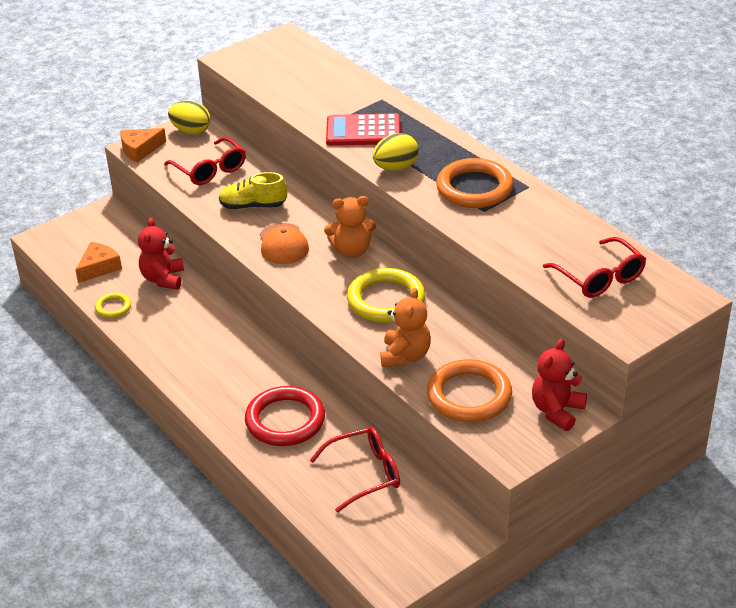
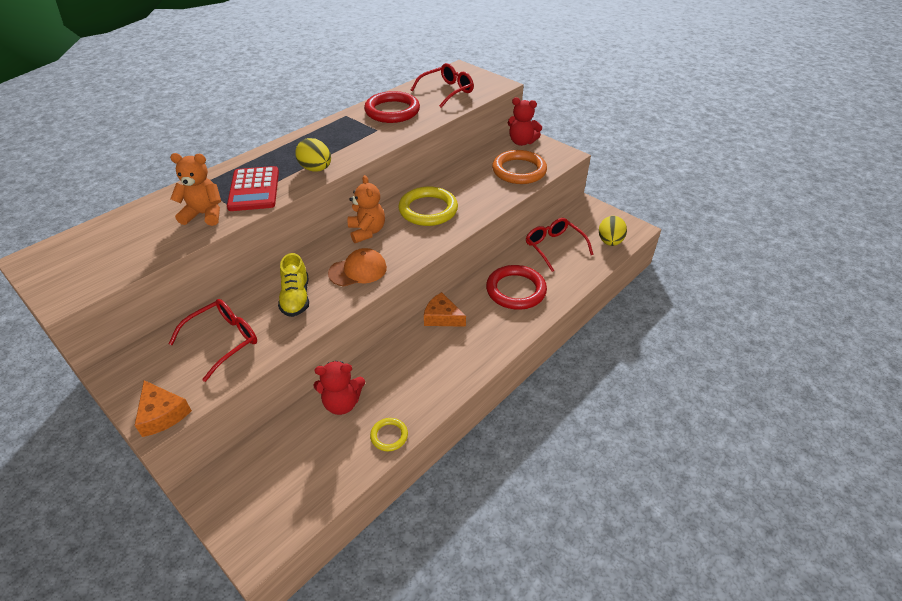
camera: 100 degrees left, 5 degrees up
(99, 267) = (320, 467): orange cheese -> orange cheese (442, 317)
(191, 131) = (134, 372): yellow egg -> yellow egg (610, 242)
(405, 356) = (488, 197): orange teddy bear -> orange teddy bear (204, 214)
(474, 188) = (347, 135): orange ring -> none
(537, 224) = (392, 111): none -> red ring

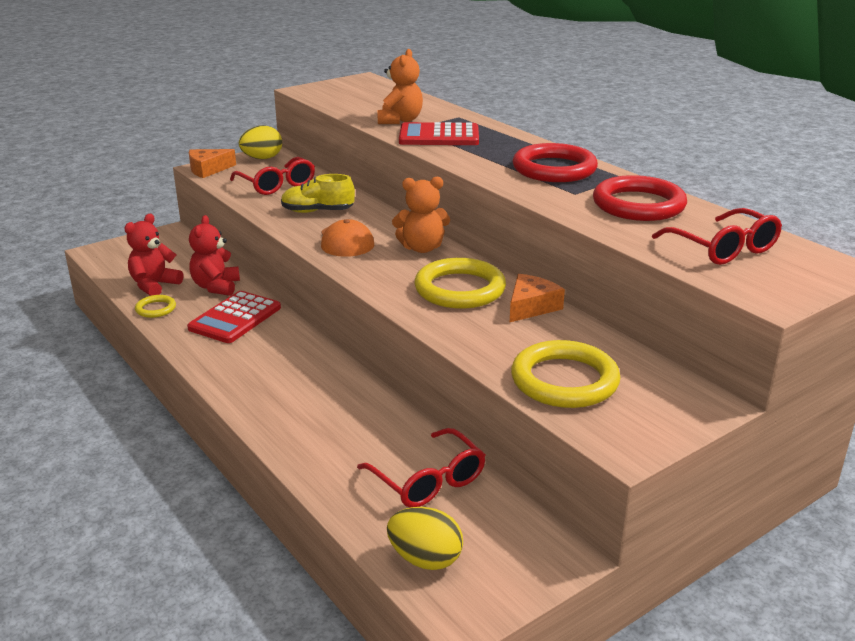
camera: 100 degrees right, 15 degrees down
(316, 169) = (473, 161): yellow egg -> yellow egg (262, 158)
(398, 373) = (235, 318): none -> red calculator
(442, 317) = (309, 353): orange cheese -> orange cheese (531, 307)
(516, 290) = (333, 419): red ring -> red ring (554, 169)
(519, 170) = (564, 380): orange ring -> yellow ring
(522, 142) = (679, 400): red teddy bear -> red teddy bear (154, 285)
(554, 247) = (427, 480): red glasses -> red glasses turned 75 degrees clockwise

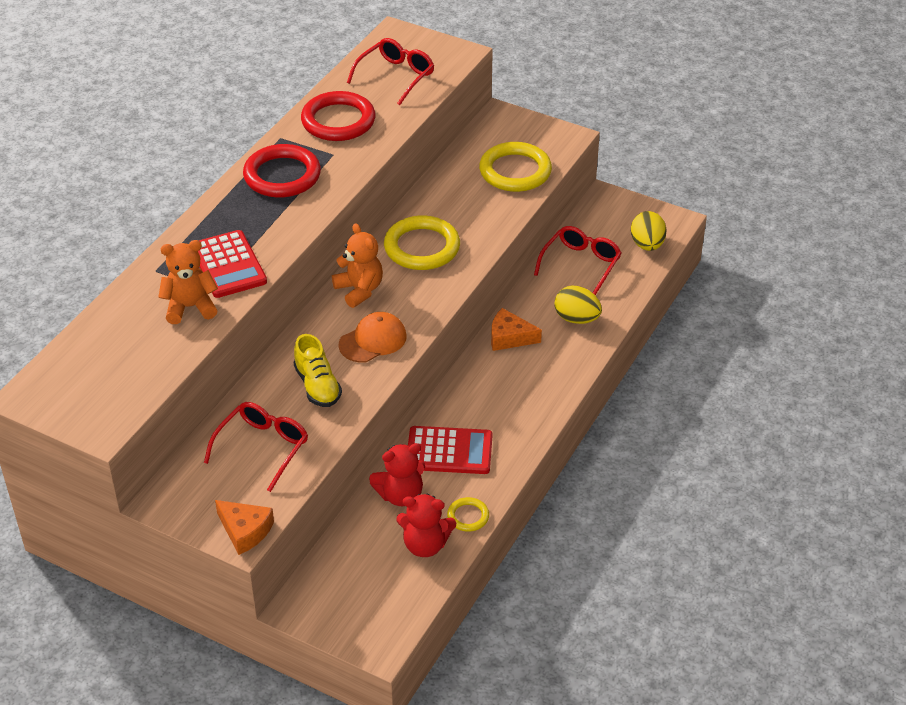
camera: 115 degrees left, 15 degrees up
(262, 158) = (184, 500): yellow egg -> yellow egg (576, 319)
(531, 307) = (426, 206): orange cheese -> orange cheese (509, 337)

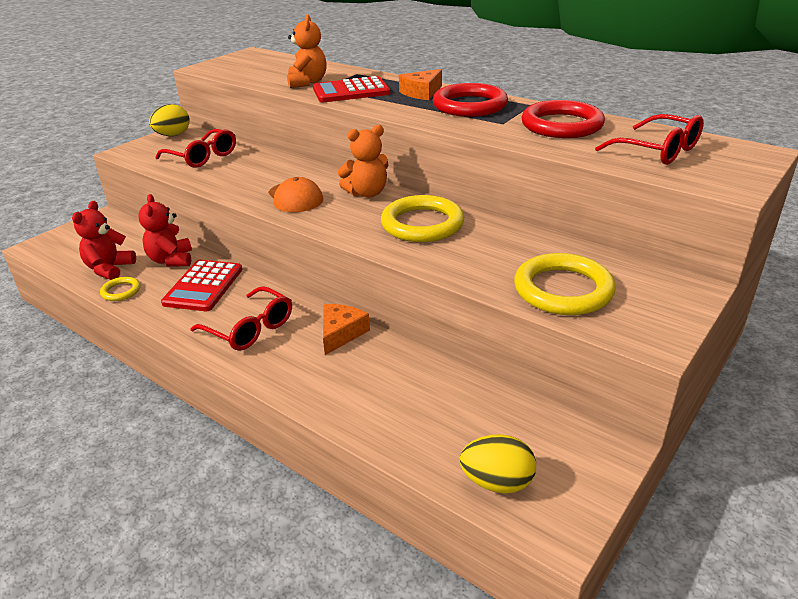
camera: 100 degrees right, 10 degrees down
(245, 531) = (129, 152): orange cheese -> orange cheese (422, 93)
(317, 386) = (254, 175): yellow shoe -> none
(576, 319) = (355, 388): yellow egg -> yellow egg (173, 135)
(580, 265) = (458, 404): red glasses -> red glasses (249, 328)

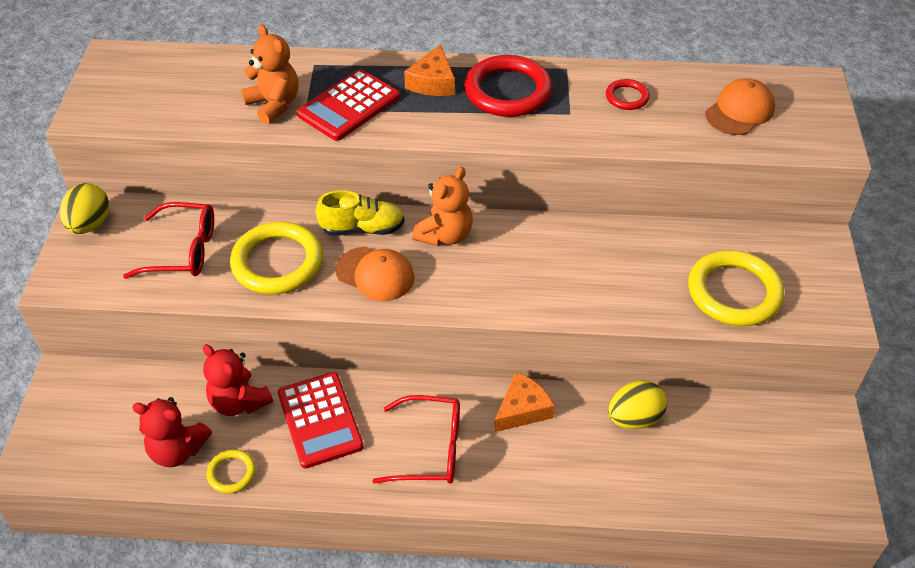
camera: 35 degrees left, 15 degrees up
(109, 269) = (177, 450): red teddy bear -> red teddy bear turned 60 degrees counterclockwise
(317, 176) = (362, 228): none -> yellow shoe
(341, 333) = (522, 409): orange cheese -> orange cheese turned 60 degrees clockwise
(422, 224) = (544, 259): yellow ring -> yellow ring (277, 262)
(497, 482) = (776, 493): yellow egg -> yellow egg (634, 418)
(561, 125) = (627, 97): red ring -> red ring, size x0.50
(657, 150) = (739, 111): red glasses -> orange cap

